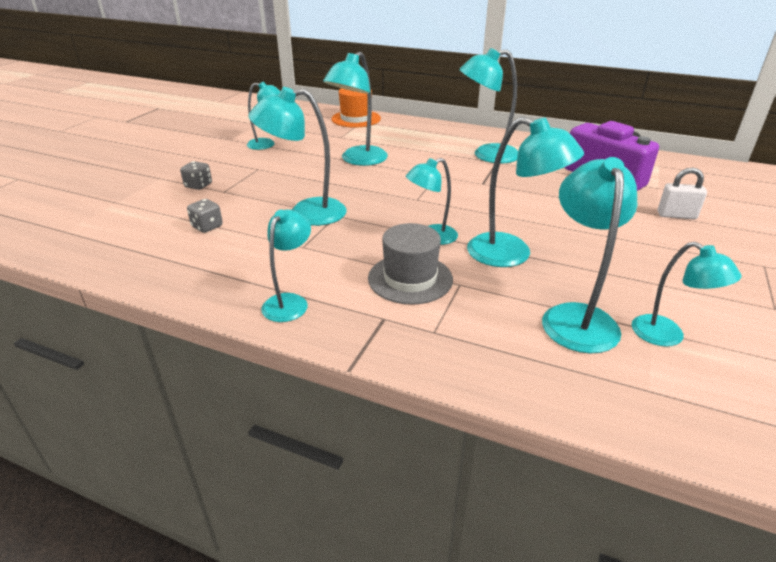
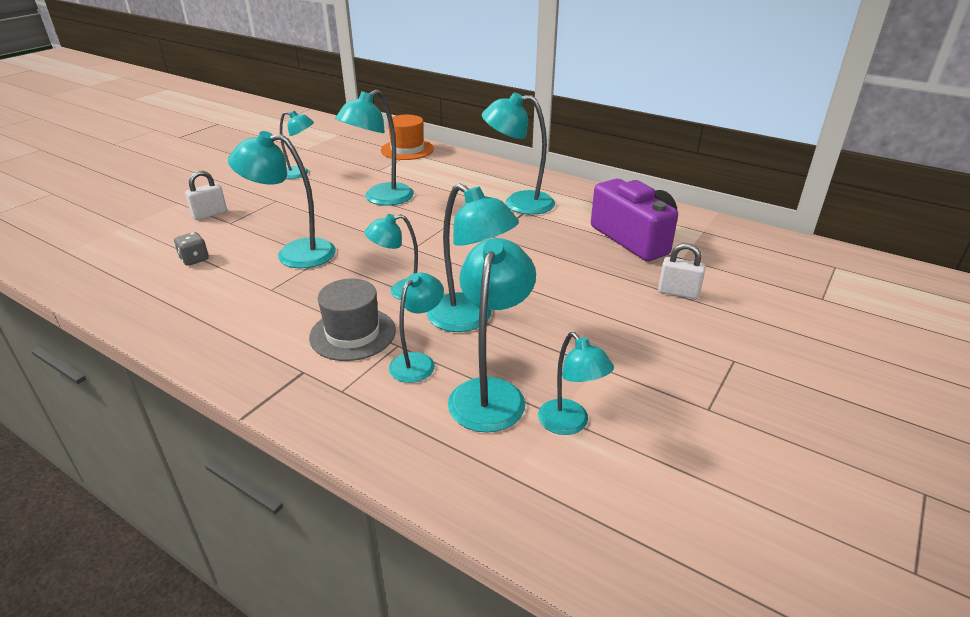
camera: 10 degrees right, 0 degrees up
(198, 185) = (210, 214): grey dice -> white padlock
(290, 302) = (227, 345): turquoise lamp -> turquoise lamp (418, 362)

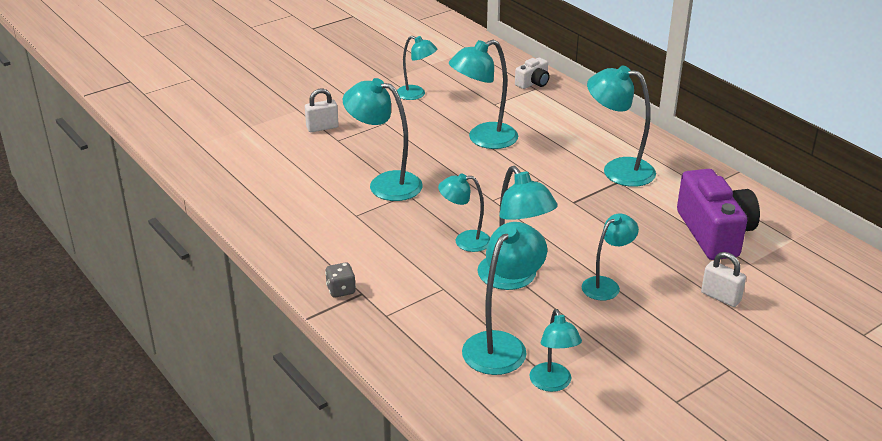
camera: 20 degrees right, 0 degrees up
(194, 259) = (300, 173): grey dice -> grey dice (341, 290)
(353, 334) = (410, 270): grey hat -> none
(407, 150) = (533, 83): orange hat -> white camera
(418, 362) = (454, 306): turquoise lamp -> turquoise lamp (606, 285)

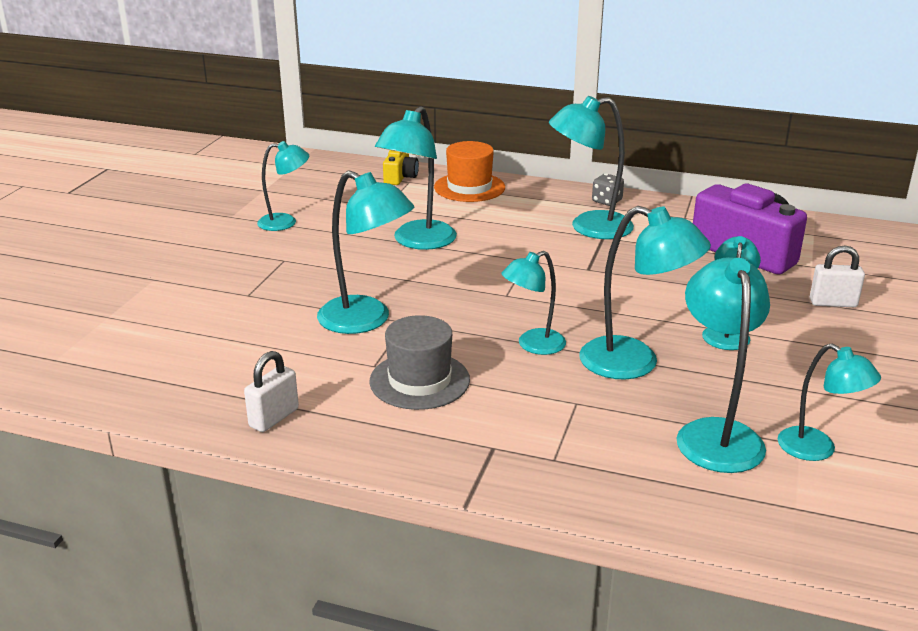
camera: 35 degrees left, 5 degrees down
(322, 128) = (211, 288): white padlock -> white padlock (274, 418)
(341, 290) = (464, 454): grey dice -> grey dice (606, 201)
(369, 235) = (419, 380): none -> grey hat
(385, 184) = (366, 320): turquoise lamp -> turquoise lamp turned 135 degrees counterclockwise
(533, 83) = (400, 177): white camera -> yellow camera
(572, 107) = (469, 187): none -> orange hat

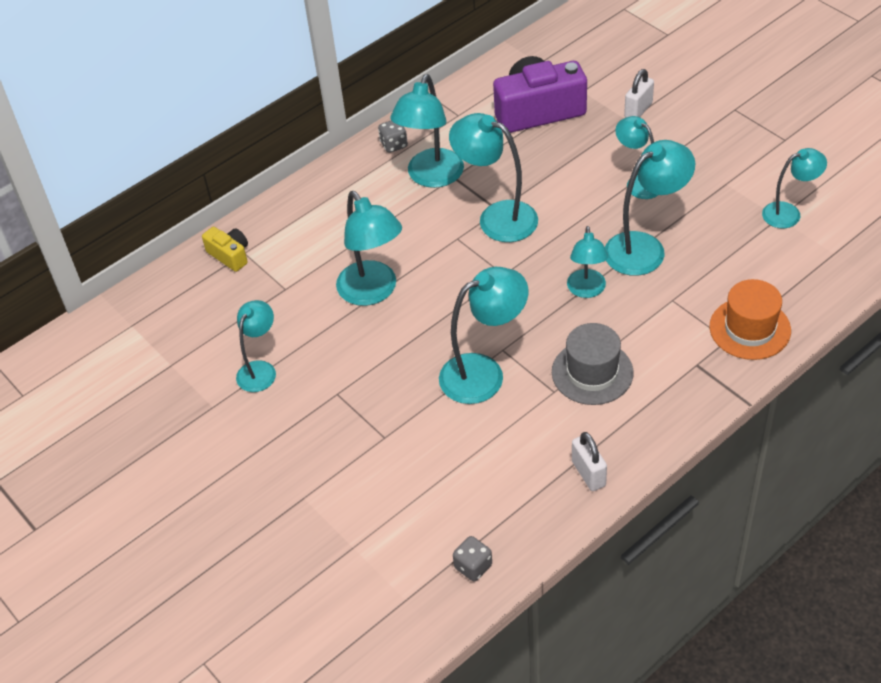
camera: 55 degrees left, 20 degrees up
(111, 384) = (473, 566): none -> grey dice
(469, 187) = (293, 217): orange hat -> orange hat (750, 328)
(715, 434) = (747, 249): turquoise lamp -> turquoise lamp (497, 217)

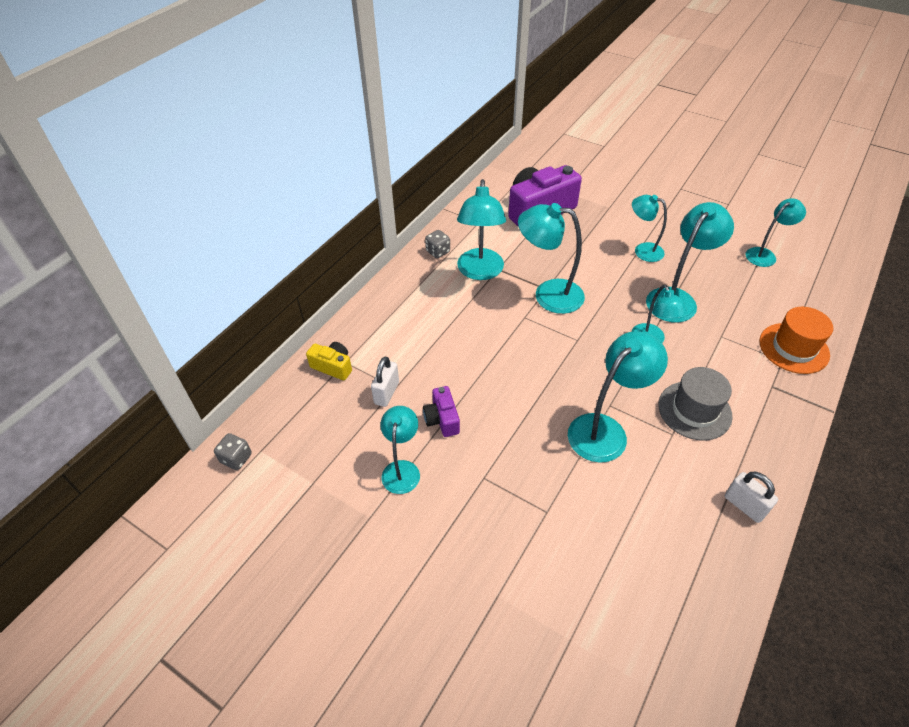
camera: 20 degrees left, 0 degrees up
(320, 330) = (442, 419): none -> purple camera
(373, 292) = (475, 376): turquoise lamp -> none
(473, 566) = (695, 631): grey dice -> grey dice (236, 458)
(638, 110) = (613, 199): white padlock -> white padlock (386, 393)

